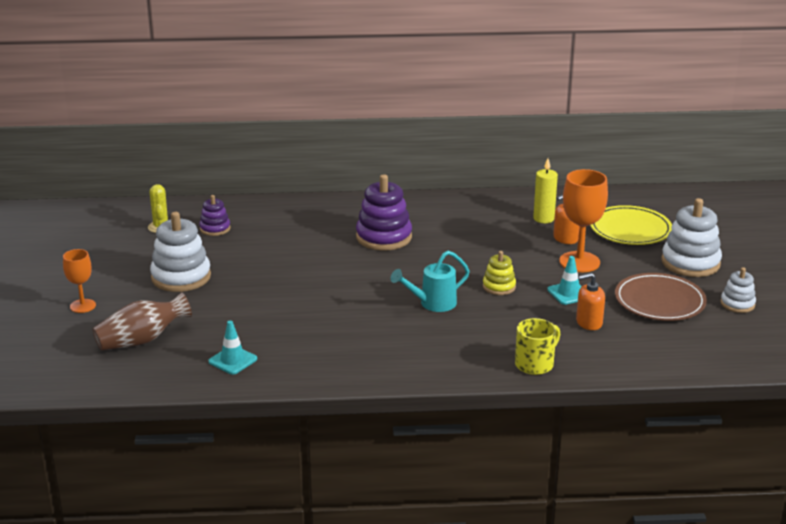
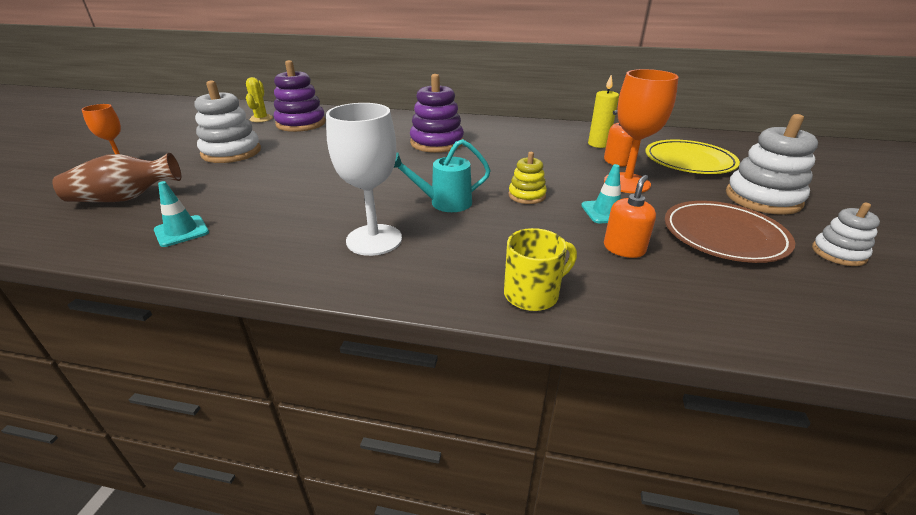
camera: 15 degrees right, 5 degrees up
(215, 228) = (301, 124): purple stacking toy -> purple stacking toy, size x1.81
(397, 344) = (374, 240): none -> white goblet
(589, 323) = (624, 249): orange soap dispenser -> orange soap dispenser turned 120 degrees clockwise

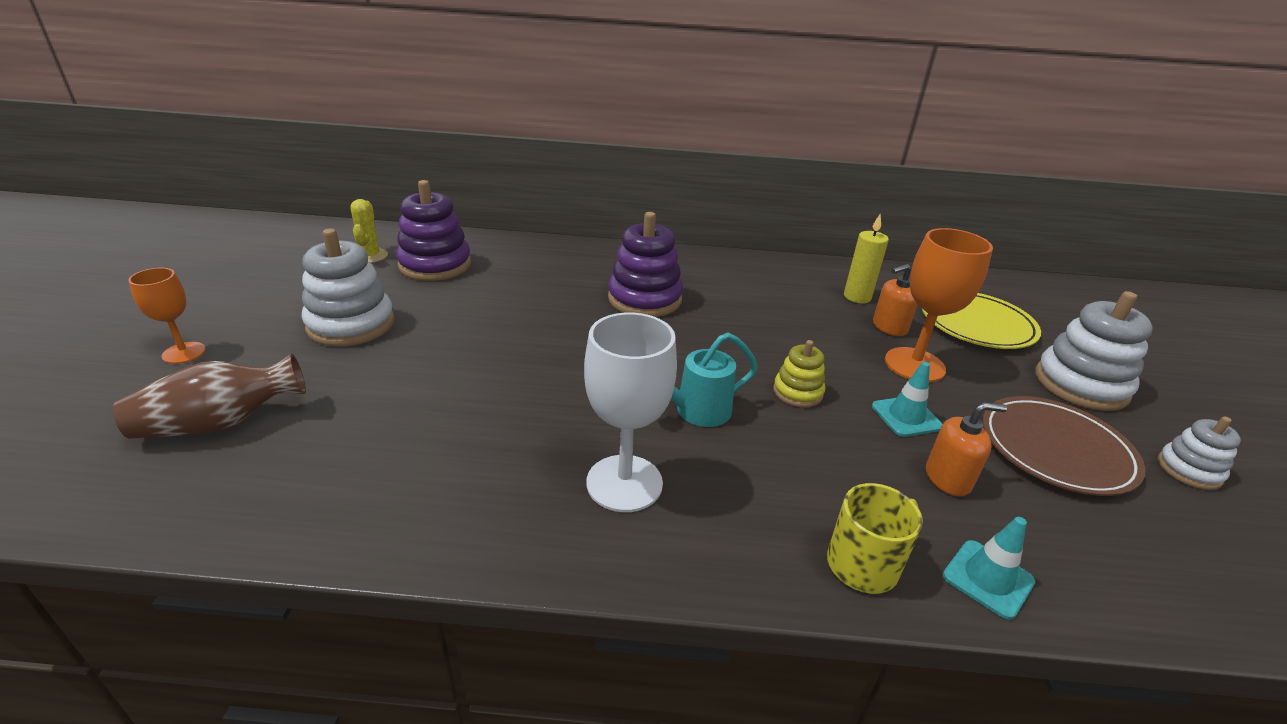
camera: 10 degrees left, 0 degrees up
(181, 231) = (337, 484): turquoise traffic cone -> turquoise traffic cone (988, 578)
(624, 249) = (948, 478): orange soap dispenser -> orange soap dispenser turned 60 degrees clockwise

